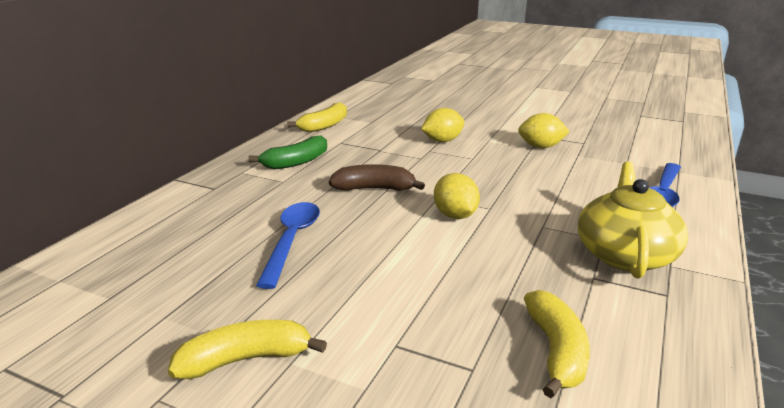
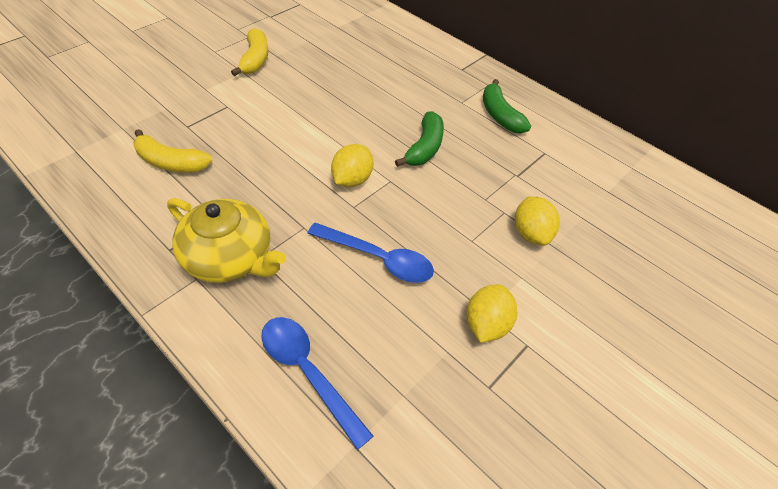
camera: 105 degrees right, 25 degrees up
(292, 241) = (360, 91): blue spoon -> blue spoon (378, 258)
(324, 126) = (598, 151): yellow banana -> none
(374, 189) = (424, 148): brown banana -> green banana
(455, 215) = (352, 179): yellow lemon -> yellow lemon turned 60 degrees counterclockwise

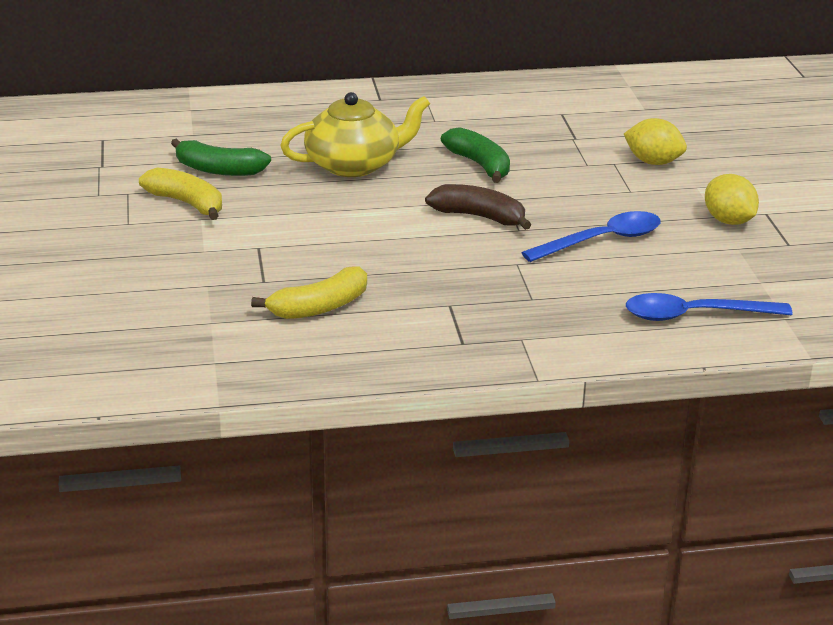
camera: 50 degrees left, 20 degrees down
(230, 257) = (513, 313): yellow teapot -> yellow teapot (354, 164)
(352, 179) = (479, 217): yellow lemon -> brown banana
(500, 115) = (481, 111): green banana -> green banana (218, 170)

